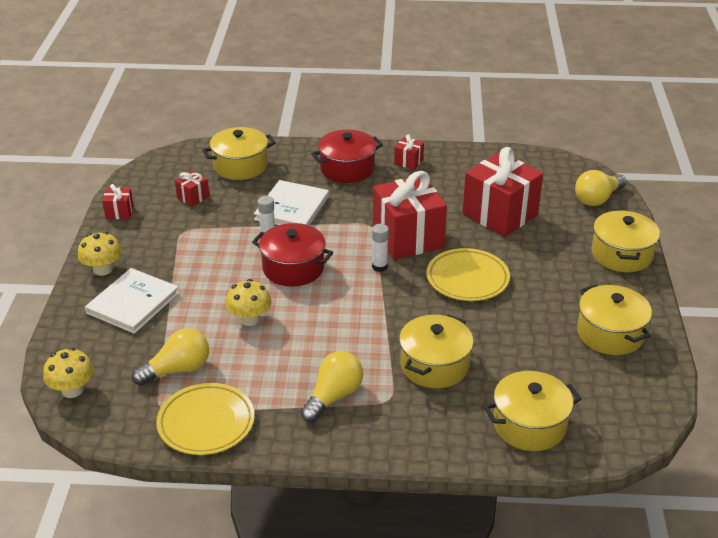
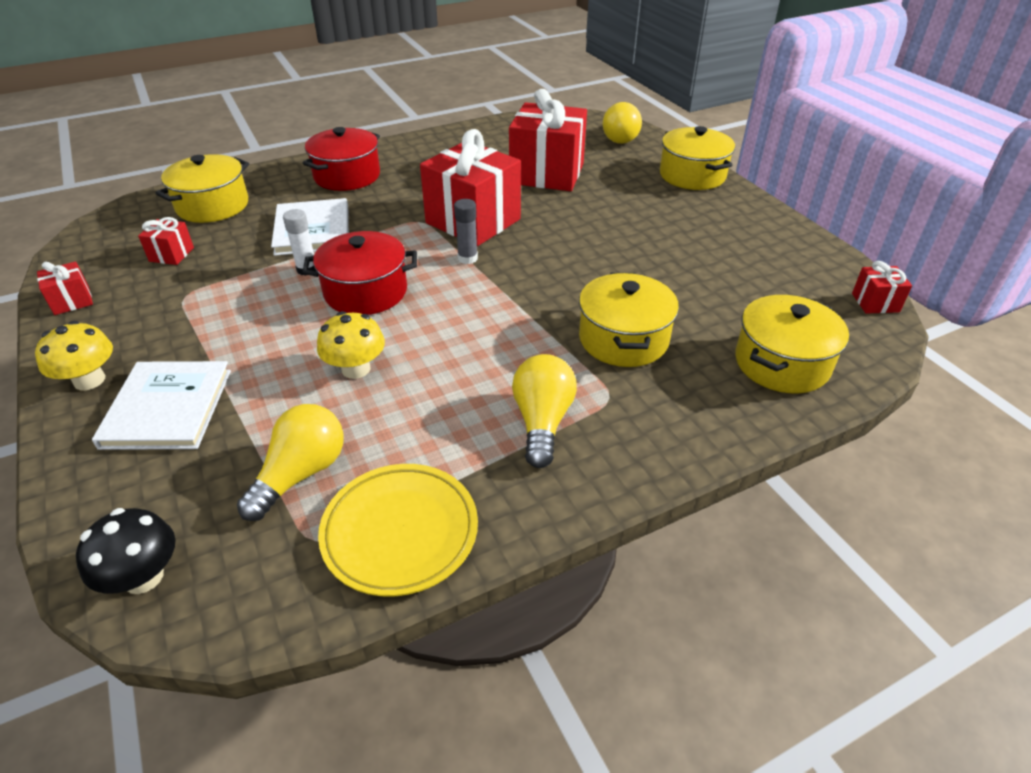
camera: 30 degrees left, 5 degrees up
(72, 390) = (143, 577): yellow mushroom -> black mushroom
(379, 267) = (467, 258): white glue stick -> grey glue stick
(408, 162) = (410, 153): red gift -> red gift (875, 303)
(467, 279) = (572, 240): yellow plate -> none
(610, 334) = (757, 245): yellow pot -> none

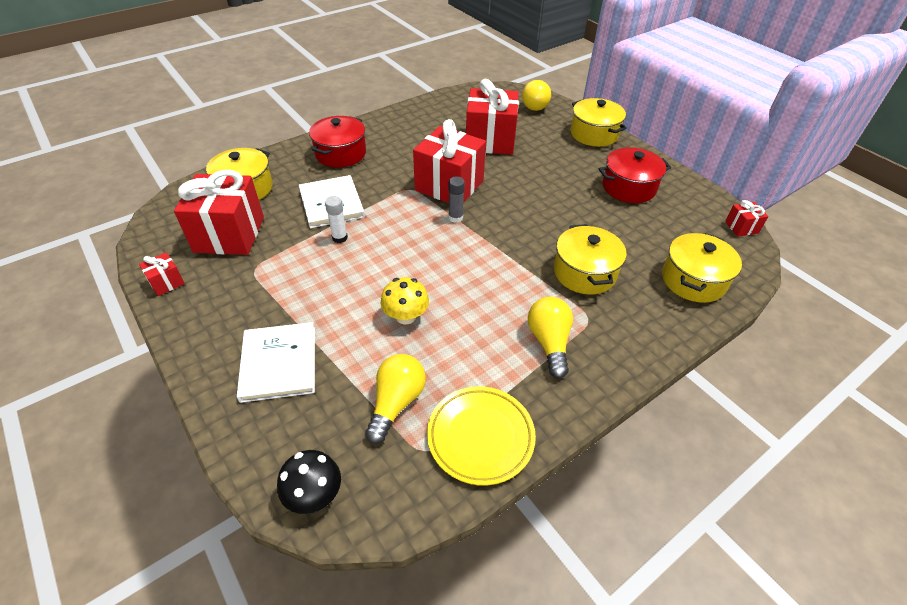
camera: 10 degrees left, 5 degrees up
(89, 380) = (209, 347): yellow mushroom -> none
(171, 254) = (229, 234): red gift -> red gift, size x2.29
(365, 292) = (390, 252): red pot -> red pot (628, 187)

